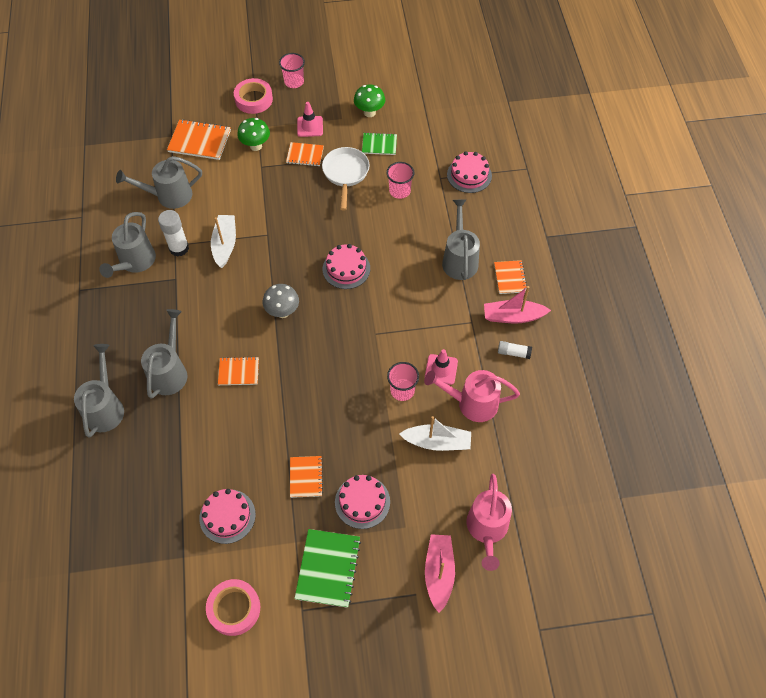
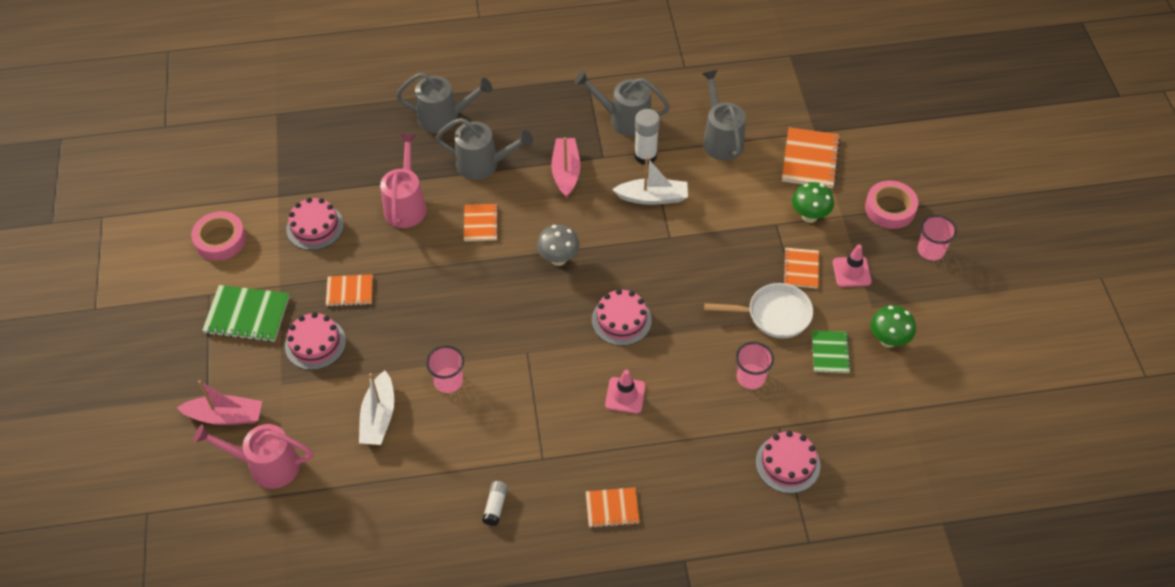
camera: 90 degrees right, 5 degrees down
(441, 369) = (475, 422): pink traffic cone -> pink traffic cone (625, 395)
(459, 259) = (640, 447): grey watering can -> none
(471, 403) = (426, 455): pink watering can -> pink watering can (406, 204)
(513, 316) = (550, 508): pink boat -> pink boat (566, 172)

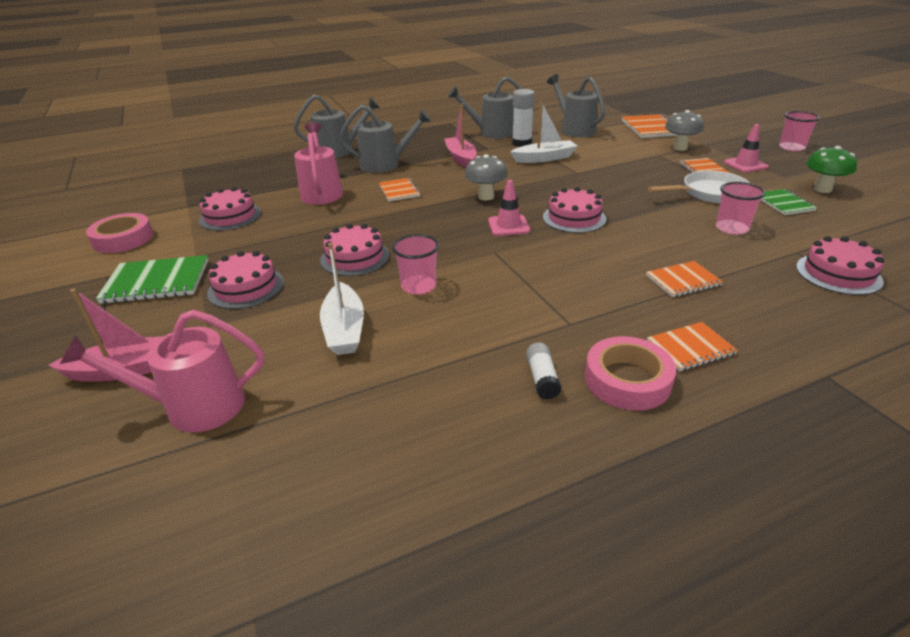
camera: 15 degrees left, 20 degrees down
(349, 291) = (278, 247): orange notebook -> orange notebook (683, 280)
(409, 326) = (355, 258): none -> pink cake
(625, 395) = (621, 261): pink traffic cone -> pink traffic cone (508, 226)
(809, 216) = (680, 148): green mushroom -> grey mushroom
(890, 208) = (736, 137): pink tape -> pink tape (627, 380)

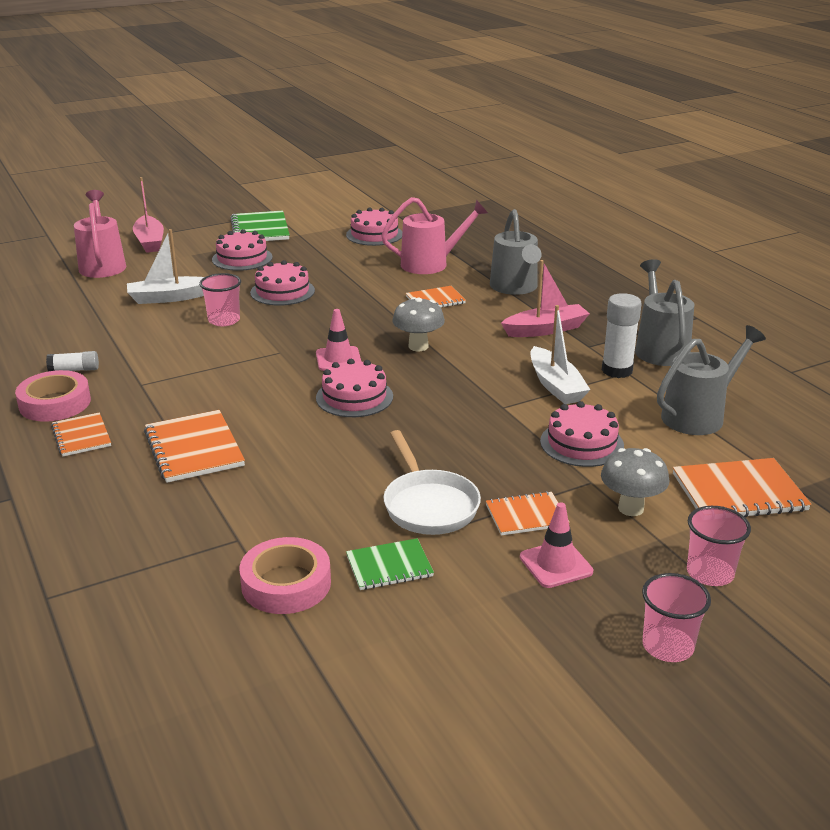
camera: 85 degrees right, 5 degrees down
(123, 239) = (334, 206): pink tape -> pink tape (286, 584)
(339, 151) = (558, 260): grey watering can -> none
(683, 280) = (194, 449): orange notebook -> orange notebook, size x1.60
(731, 228) = (311, 503): pink cup -> pink cup (710, 573)
(822, 189) = (445, 623): green mushroom -> none
(838, 274) = (177, 557): pink cake -> pink cake (581, 443)

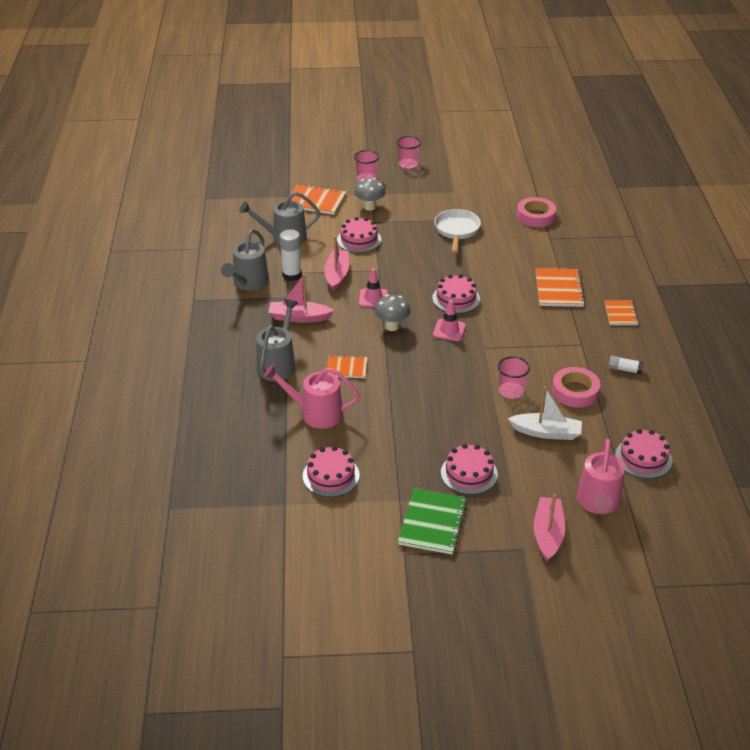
camera: 155 degrees left, 10 degrees up
(55, 403) = (637, 343): pink tape -> pink tape (575, 391)
(282, 291) = (454, 413): pink cake -> pink cake (643, 458)
(389, 566) = (490, 212): green notebook -> none
(526, 515) = (417, 216): orange notebook -> none
(556, 385) = (337, 275): white boat -> pink boat
(556, 564) = (422, 196): pink traffic cone -> pink traffic cone (373, 298)

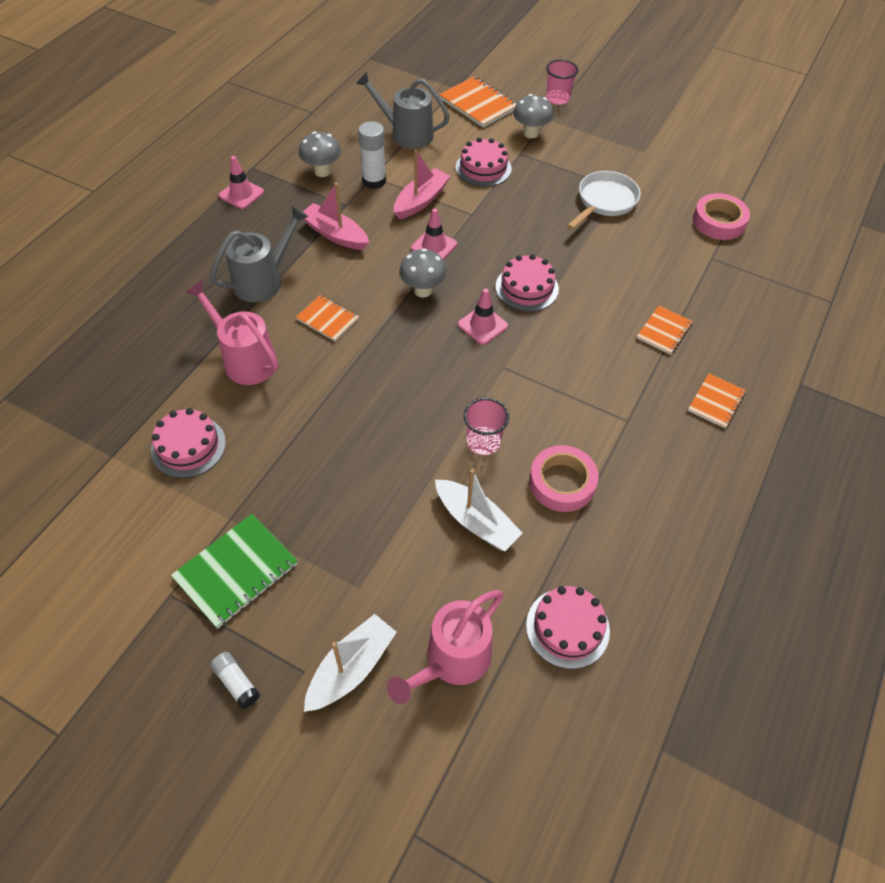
camera: 30 degrees right, 15 degrees up
(204, 319) = (241, 194): none -> pink traffic cone
(248, 283) = (322, 172): grey watering can -> grey mushroom
(408, 164) = (620, 98): pink cup -> none
(469, 473) = (336, 527): pink cake -> none
(548, 534) = (351, 668): pink boat -> white boat
(559, 289) = (664, 331): orange notebook -> orange notebook, size x0.62
(625, 369) = (653, 484): white glue stick -> white glue stick (236, 683)

